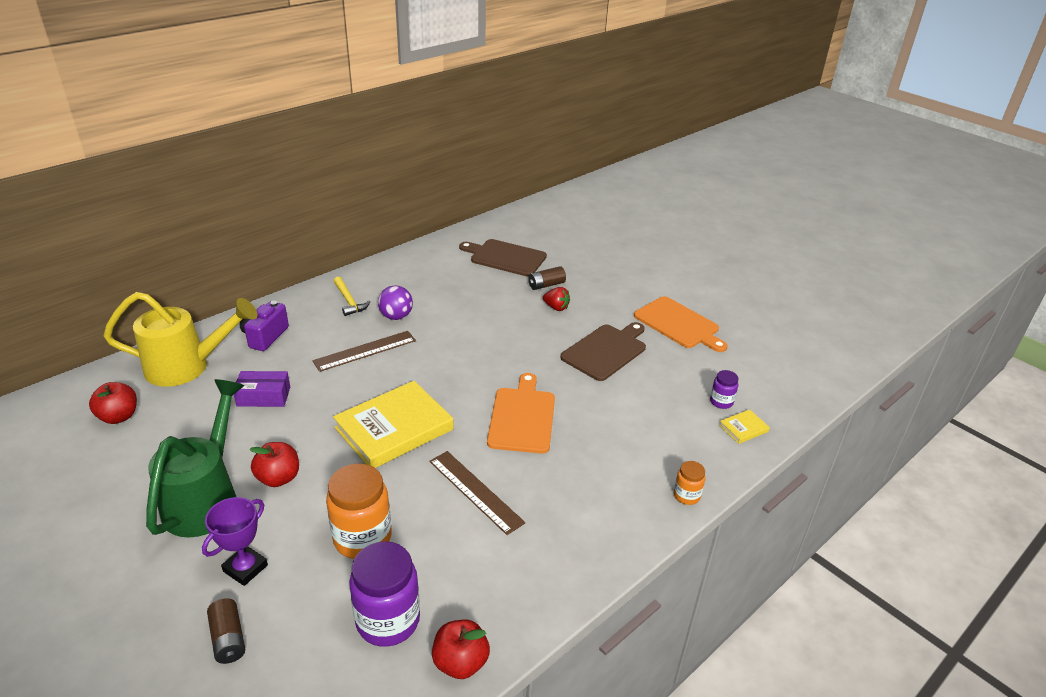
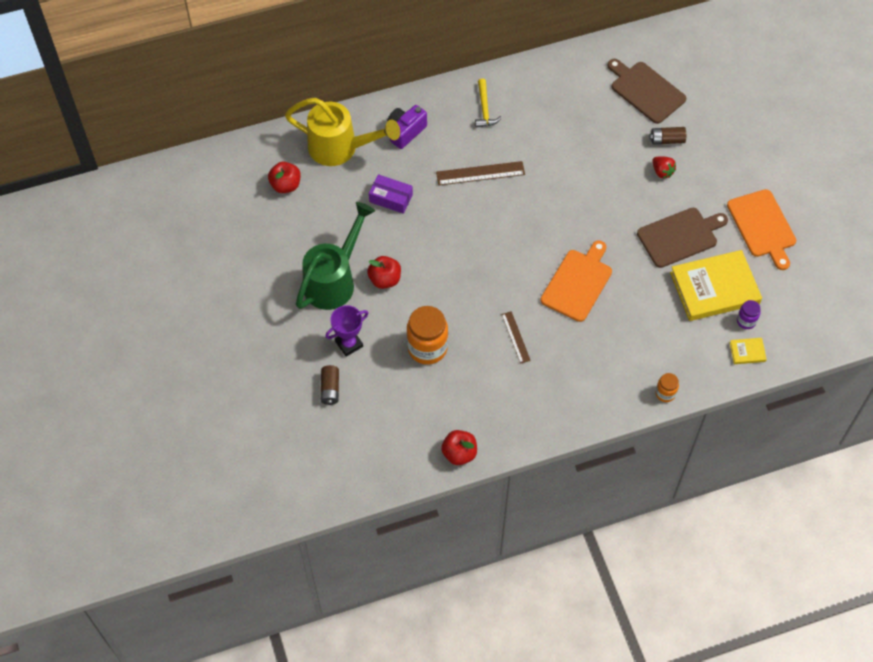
camera: 25 degrees right, 25 degrees up
(388, 621) = (425, 411): purple jar -> none
(394, 428) = (477, 262): yellow book -> yellow book (714, 288)
(396, 316) = (518, 140): purple ball -> none
(475, 491) = (515, 337): brown ruler -> brown ruler, size x0.63

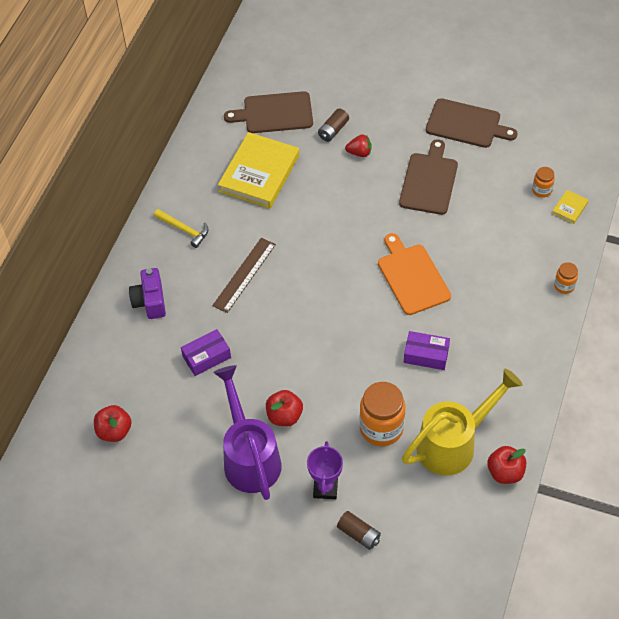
camera: 50 degrees left, 5 degrees down
(334, 280) = (249, 457): green watering can -> purple watering can
(340, 148) = (118, 362): yellow watering can -> yellow watering can (453, 443)
(515, 337) = (426, 355): brown ruler -> purple box
(714, 288) = (495, 190): yellow book -> yellow book (259, 173)
(746, 321) = (541, 190): purple jar -> orange jar
(762, 226) = (466, 124): orange cutting board -> brown cutting board

